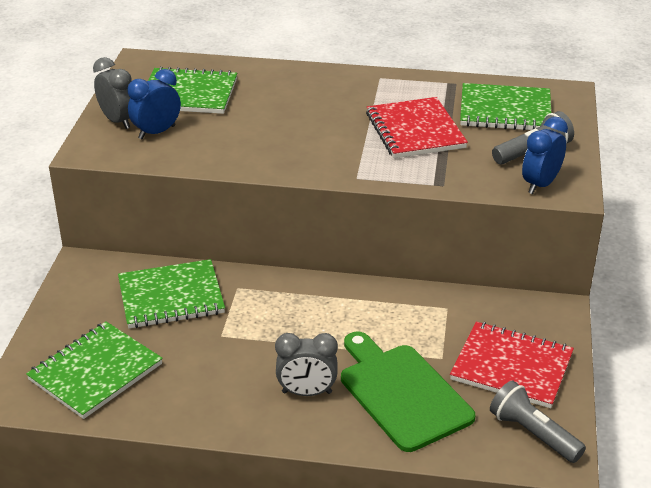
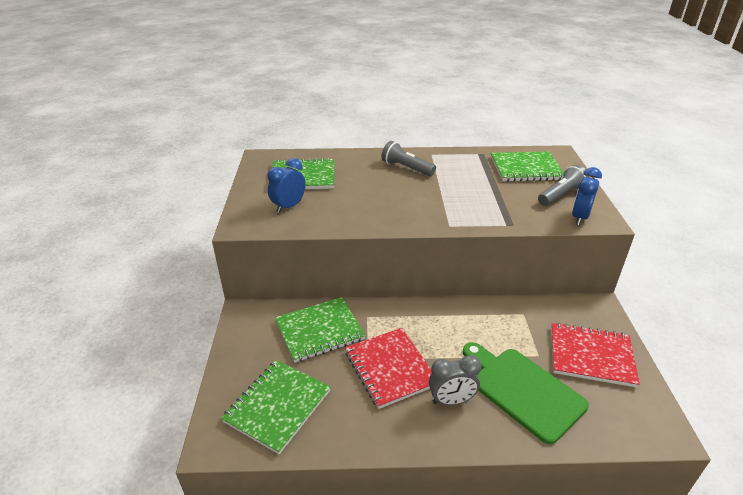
camera: 10 degrees left, 0 degrees up
(118, 121) = (257, 201): grey clock -> none
(415, 130) = (473, 187): red notebook -> red notebook (390, 368)
(533, 434) = (635, 412): grey flashlight -> grey flashlight (406, 168)

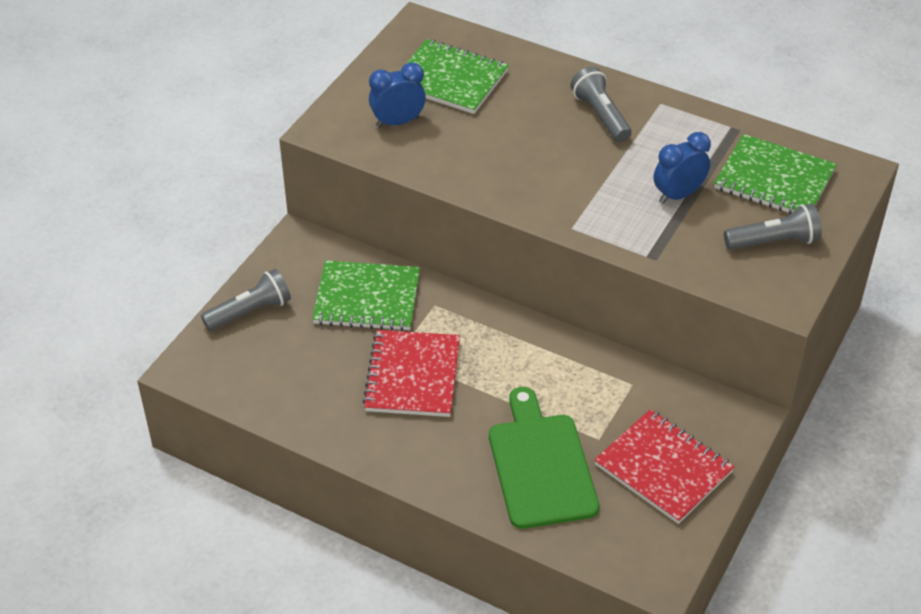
camera: 30 degrees right, 10 degrees up
(240, 374) = (250, 311): none -> grey flashlight
(277, 406) = (266, 362): green notebook -> none
(451, 400) = (450, 439): grey clock -> none
(579, 217) = (758, 284): blue clock -> blue clock (678, 195)

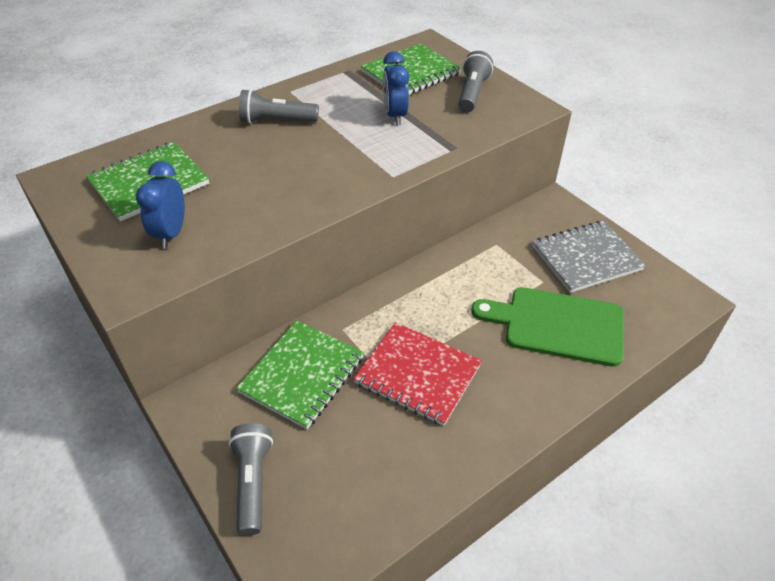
camera: 65 degrees left, 0 degrees up
(663, 468) = (586, 258): red notebook -> grey notebook

